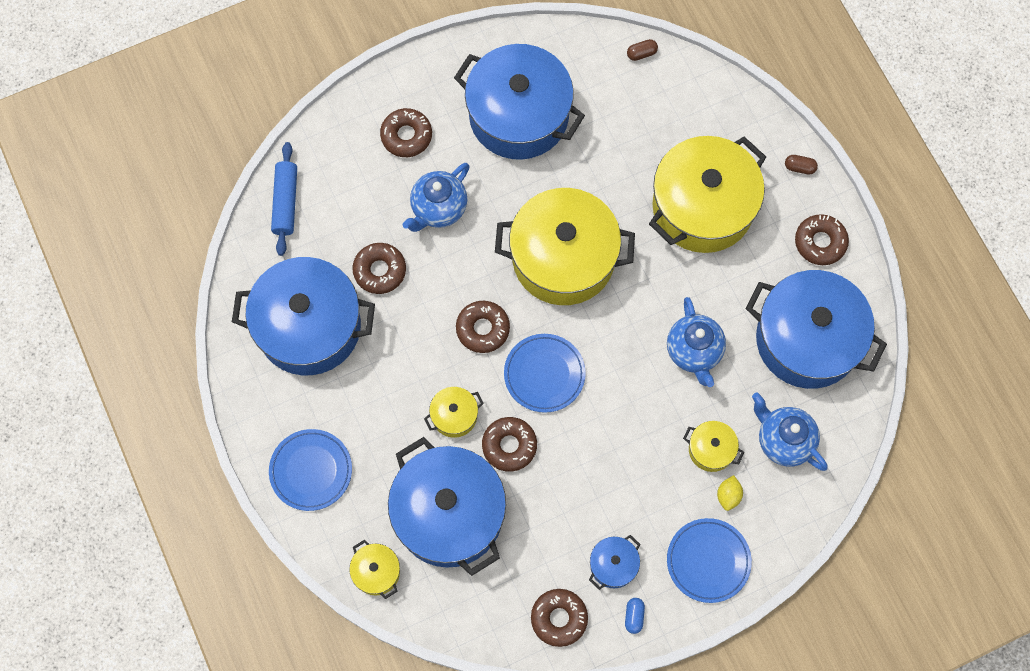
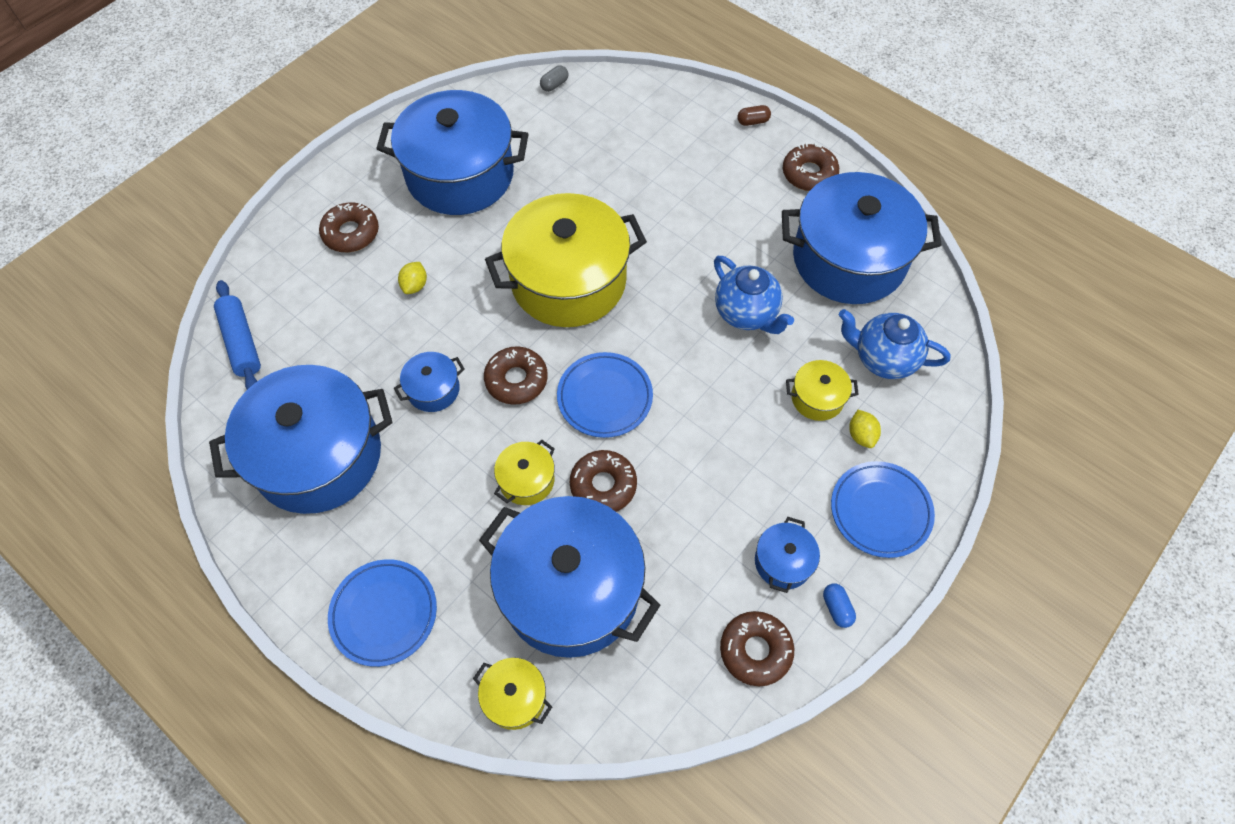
camera: 25 degrees left, 10 degrees down
(380, 271) = (376, 368): brown donut -> none
(416, 309) = (433, 389): none -> blue pot
(438, 209) = (415, 285): blue teapot -> yellow lemon
(641, 53) = (554, 85): brown capsule -> grey capsule
(702, 207) = (682, 185): yellow pot -> none

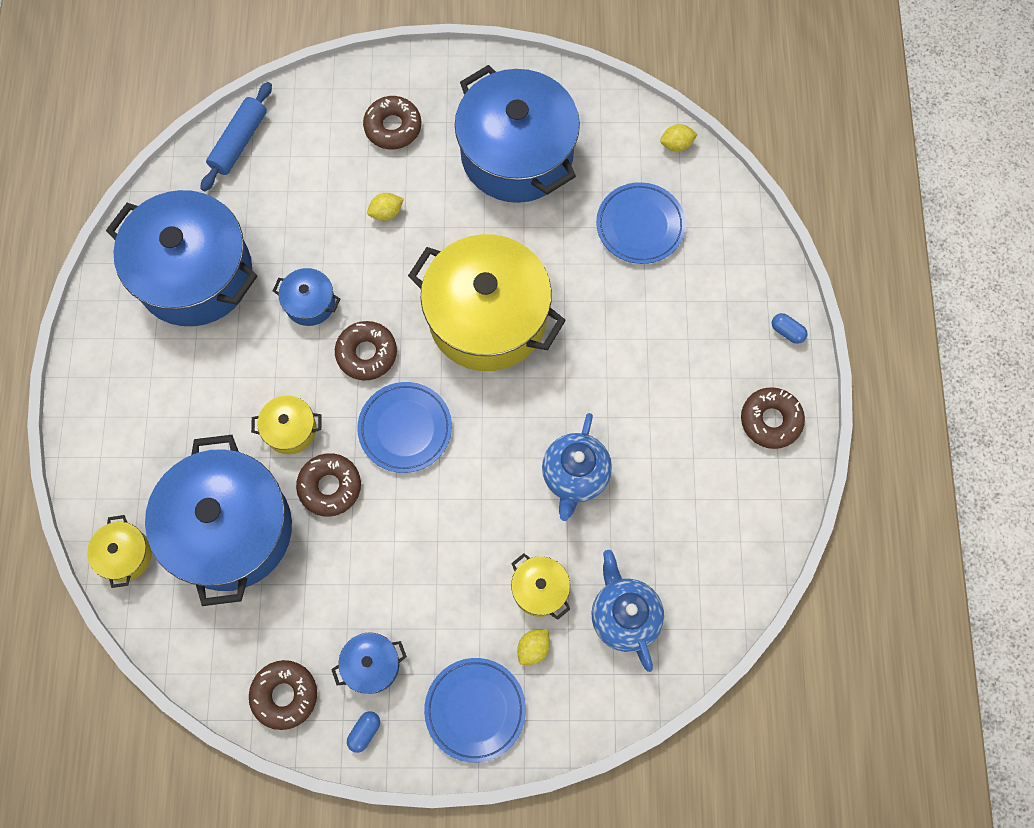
camera: 50 degrees right, 10 degrees up
(384, 613) = (118, 420): blue plate -> blue plate (640, 225)
(554, 85) = (676, 144): grey capsule -> yellow lemon
(753, 121) = (787, 332): brown capsule -> blue capsule
(849, 259) = (704, 518): blue pot -> none

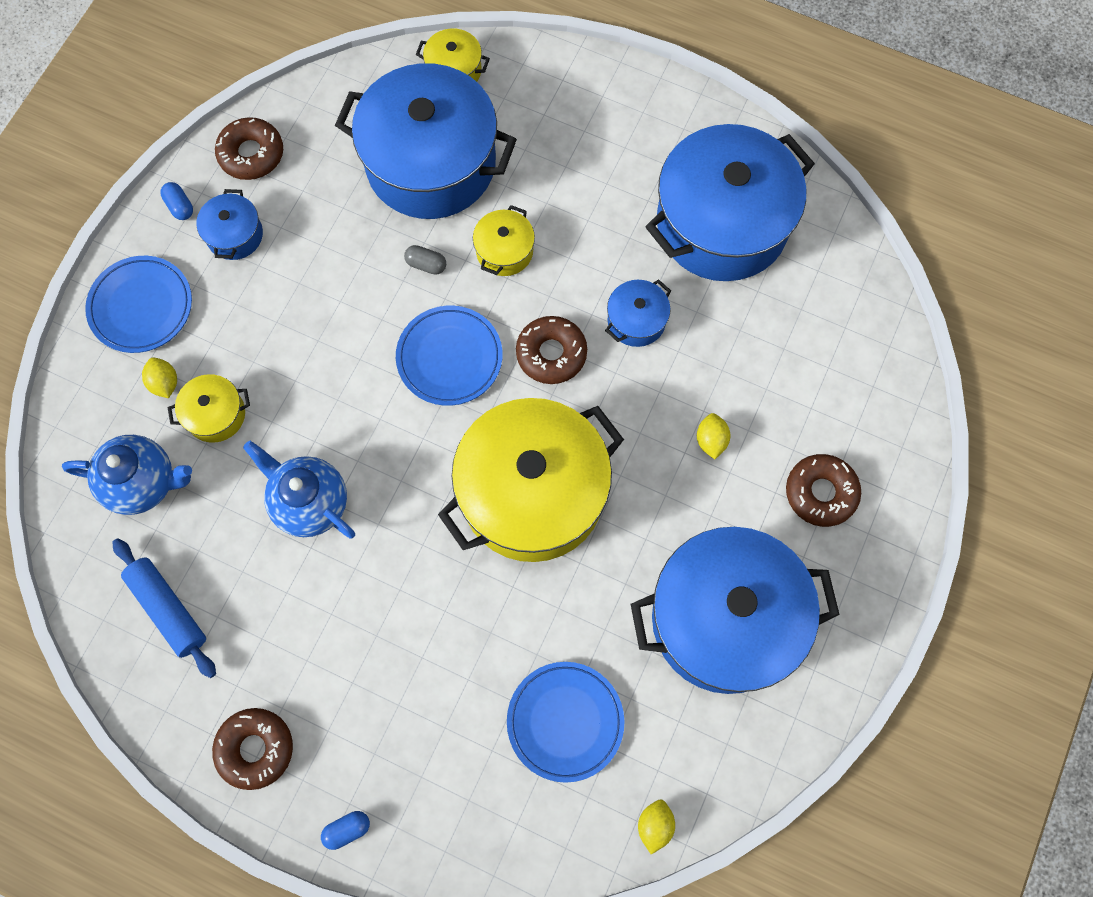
camera: 115 degrees right, 0 degrees up
(239, 142) = (868, 321): blue rolling pin -> blue rolling pin (168, 609)
(330, 487) = (426, 264): brown donut -> grey capsule

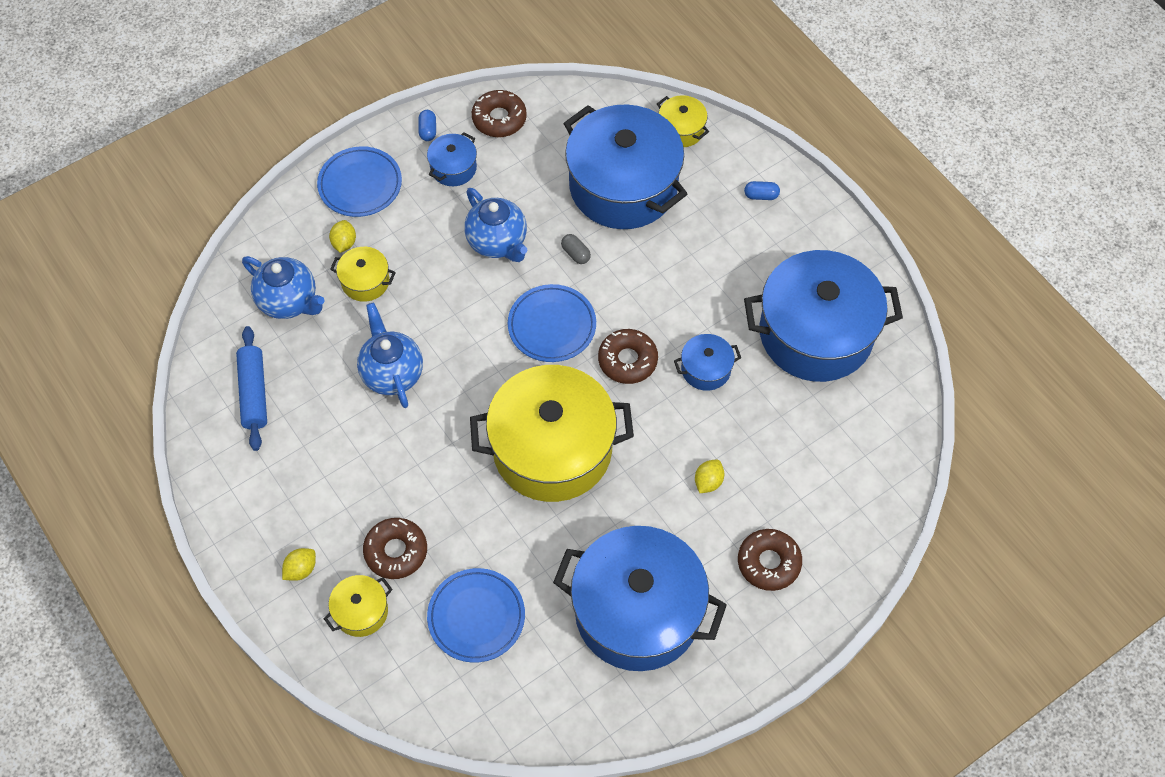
camera: 30 degrees right, 10 degrees down
(255, 749) = (254, 515): brown donut -> brown donut (396, 551)
(335, 294) = (497, 242): none -> blue teapot
(347, 830) = (281, 603): blue capsule -> blue capsule (761, 195)
(504, 251) = (638, 272): yellow pot -> yellow pot (361, 611)
(654, 825) = (495, 723): yellow lemon -> yellow lemon (301, 569)

